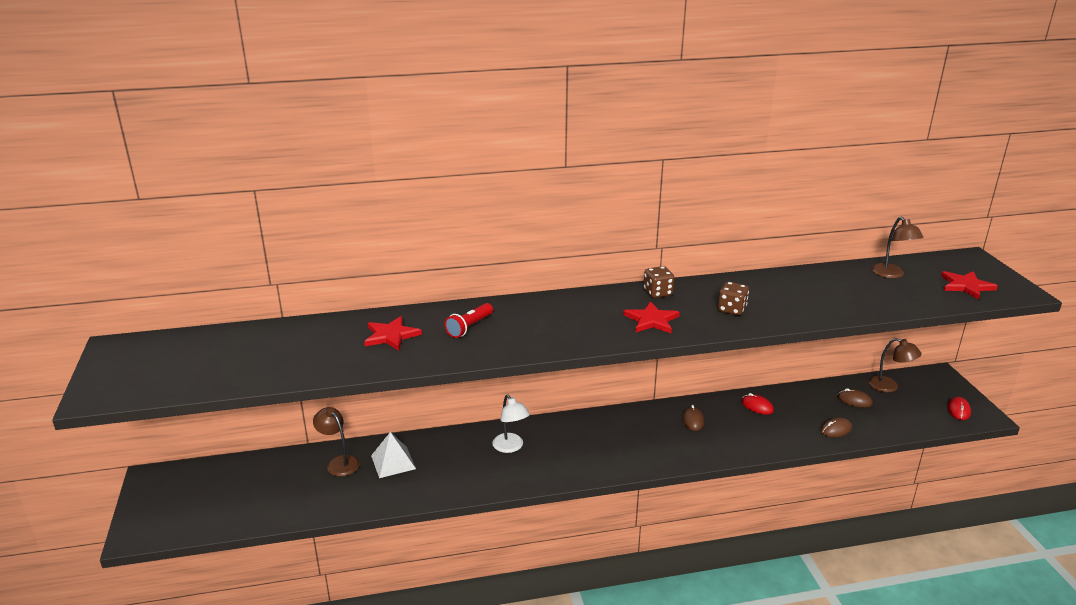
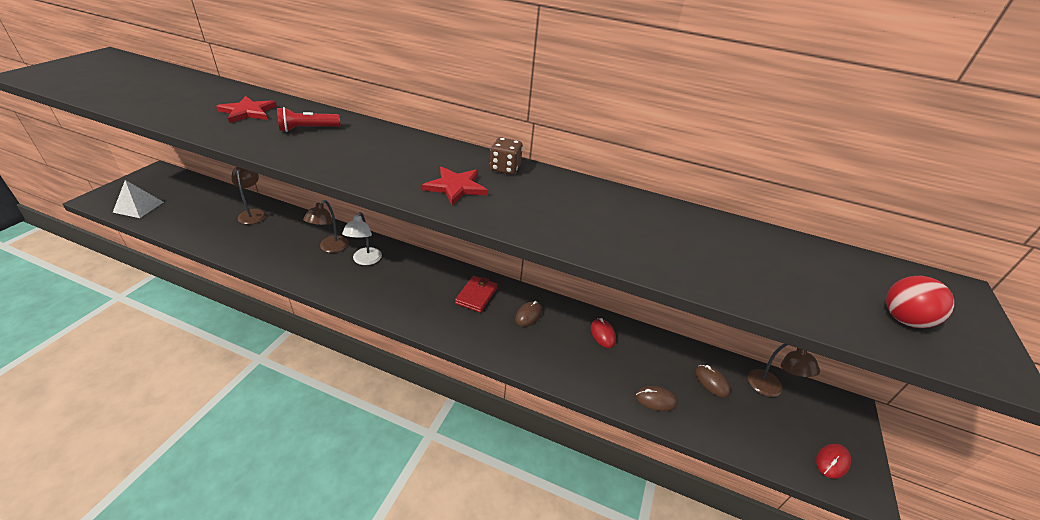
camera: 30 degrees right, 10 degrees up
(393, 462) = (281, 230): white pyramid -> white pyramid (138, 207)
(637, 426) = (476, 295): none -> red wallet
(731, 309) = (550, 212): brown dice -> none
(892, 274) = (803, 260): brown lamp -> brown lamp (330, 248)
(966, 286) = (903, 319): red star -> red ball

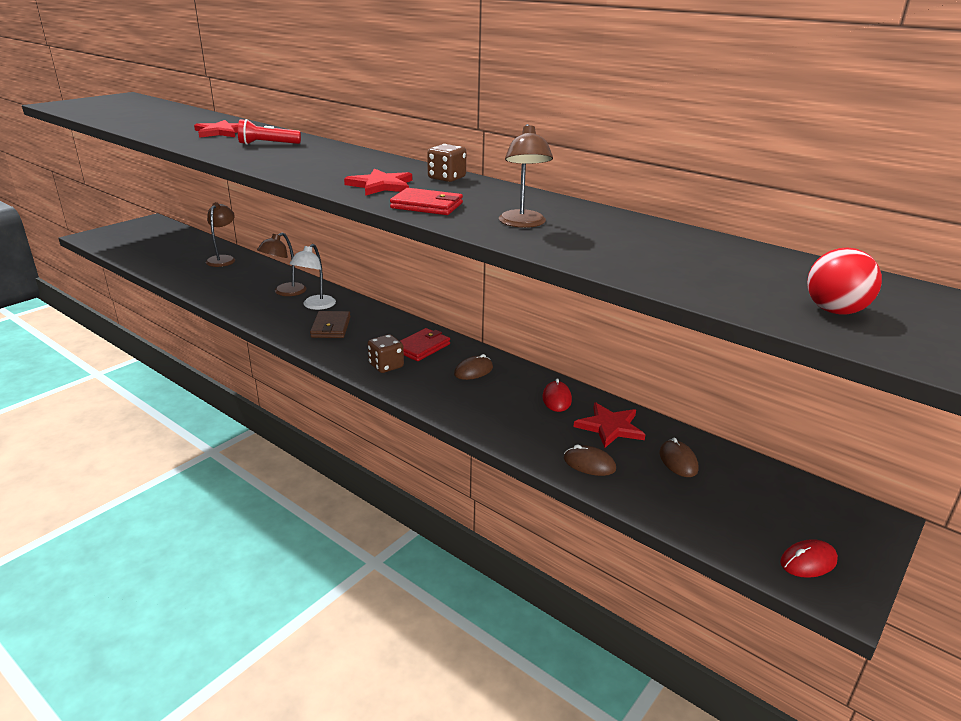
camera: 20 degrees right, 10 degrees down
(138, 207) = (121, 245): white pyramid -> none
(390, 285) = (331, 327): none -> brown wallet
(457, 322) = (386, 366): none -> brown dice
(516, 215) = (427, 206): none -> red wallet
(652, 356) = (610, 427): none -> red star
(769, 389) = (760, 481): brown lamp -> brown lamp (523, 223)

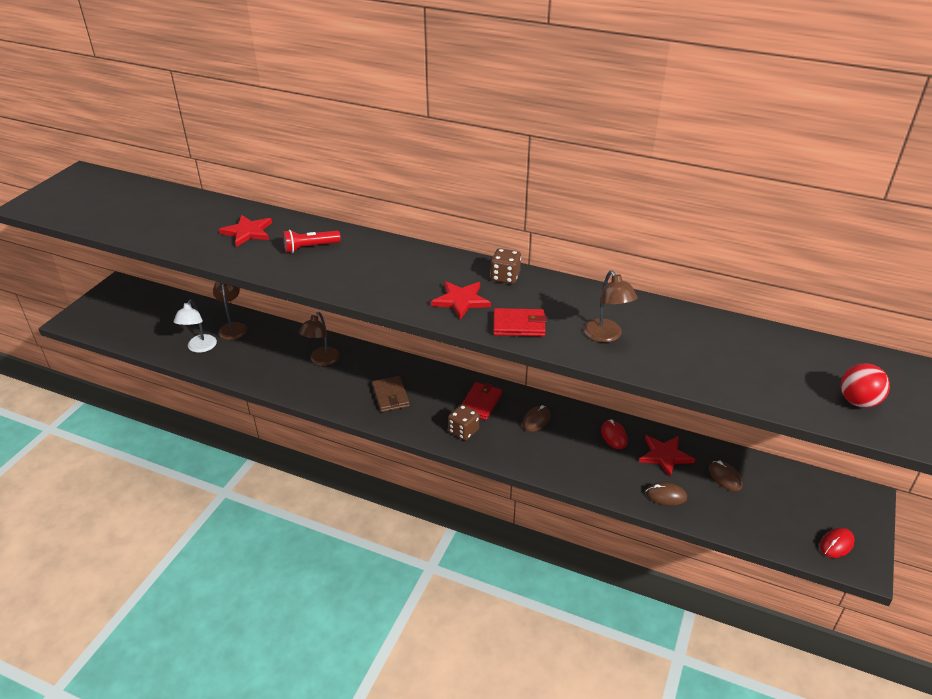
camera: 15 degrees left, 10 degrees up
(315, 306) = (360, 372): white lamp -> white lamp (200, 348)

